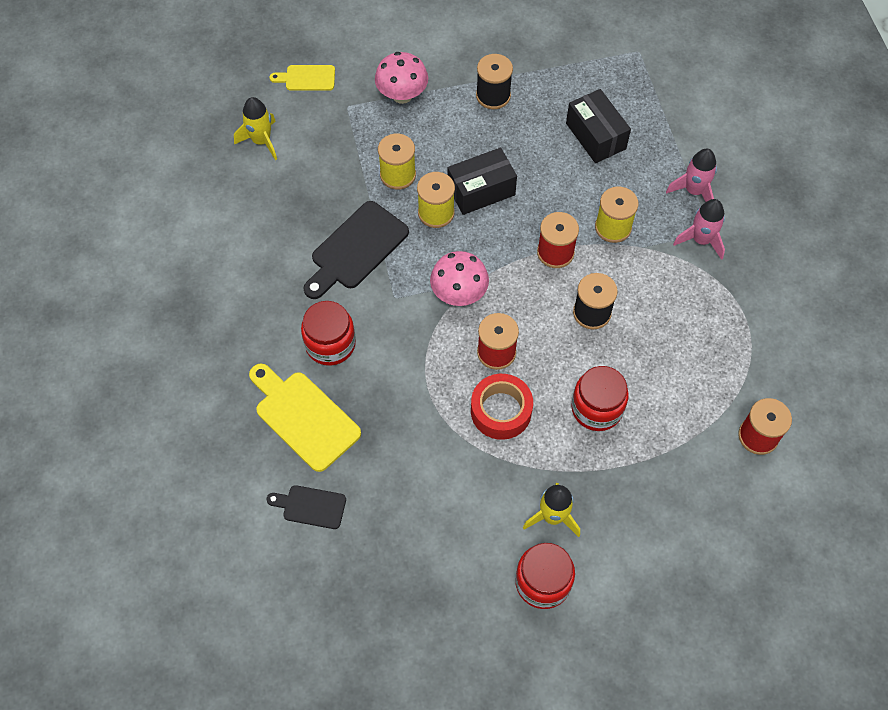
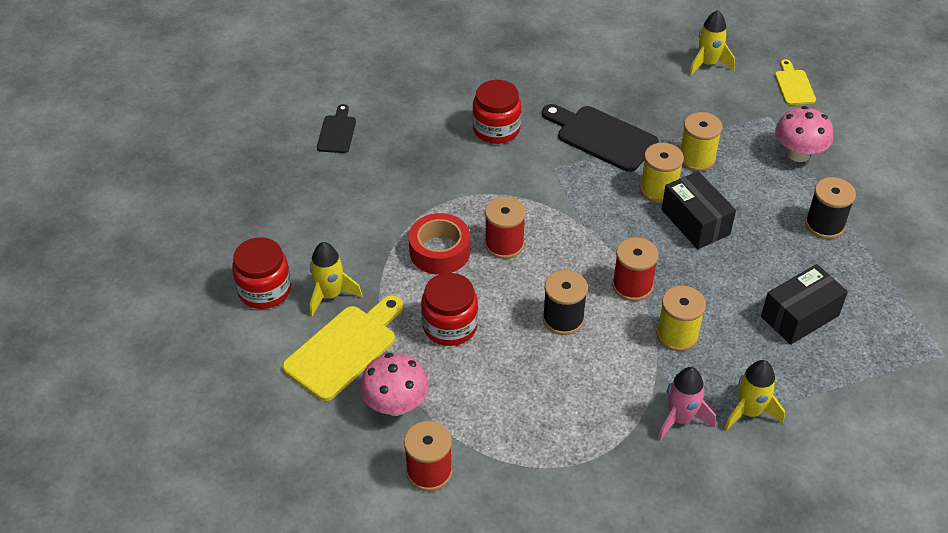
camera: 85 degrees right, 15 degrees down
(304, 417) = (421, 120): yellow cutting board -> yellow cutting board (345, 349)
(459, 294) = (566, 213): pink mushroom -> pink mushroom (396, 404)
(694, 191) = (749, 412): pink rocket -> yellow rocket

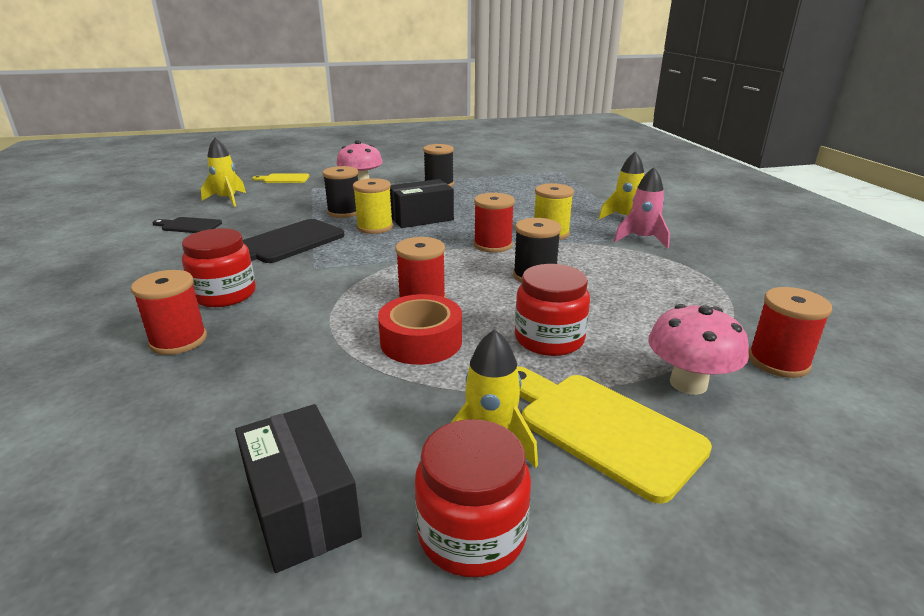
camera: 85 degrees left, 20 degrees down
(337, 132) = (100, 431): black cutting board -> black cutting board (189, 226)
(429, 128) = (178, 340): none -> red spool
(696, 158) = (344, 212): yellow spool -> black spool
(800, 316) = (528, 198): black box -> black box (302, 508)

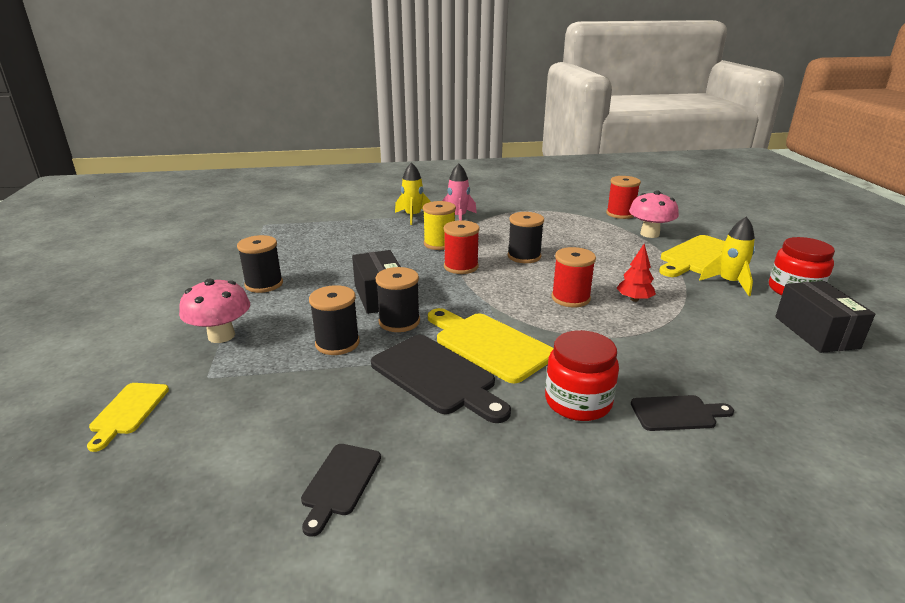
camera: 85 degrees left, 0 degrees up
(178, 340) = (677, 413): red spool -> black cutting board
(227, 199) = (213, 463): yellow rocket -> none
(302, 508) = (816, 332): black box -> black box turned 75 degrees counterclockwise
(329, 260) = (489, 344): none -> yellow cutting board
(375, 227) = (399, 322): yellow spool -> black spool
(421, 341) = (634, 299): red tape -> red tree
(549, 339) = (616, 260): red jar -> none

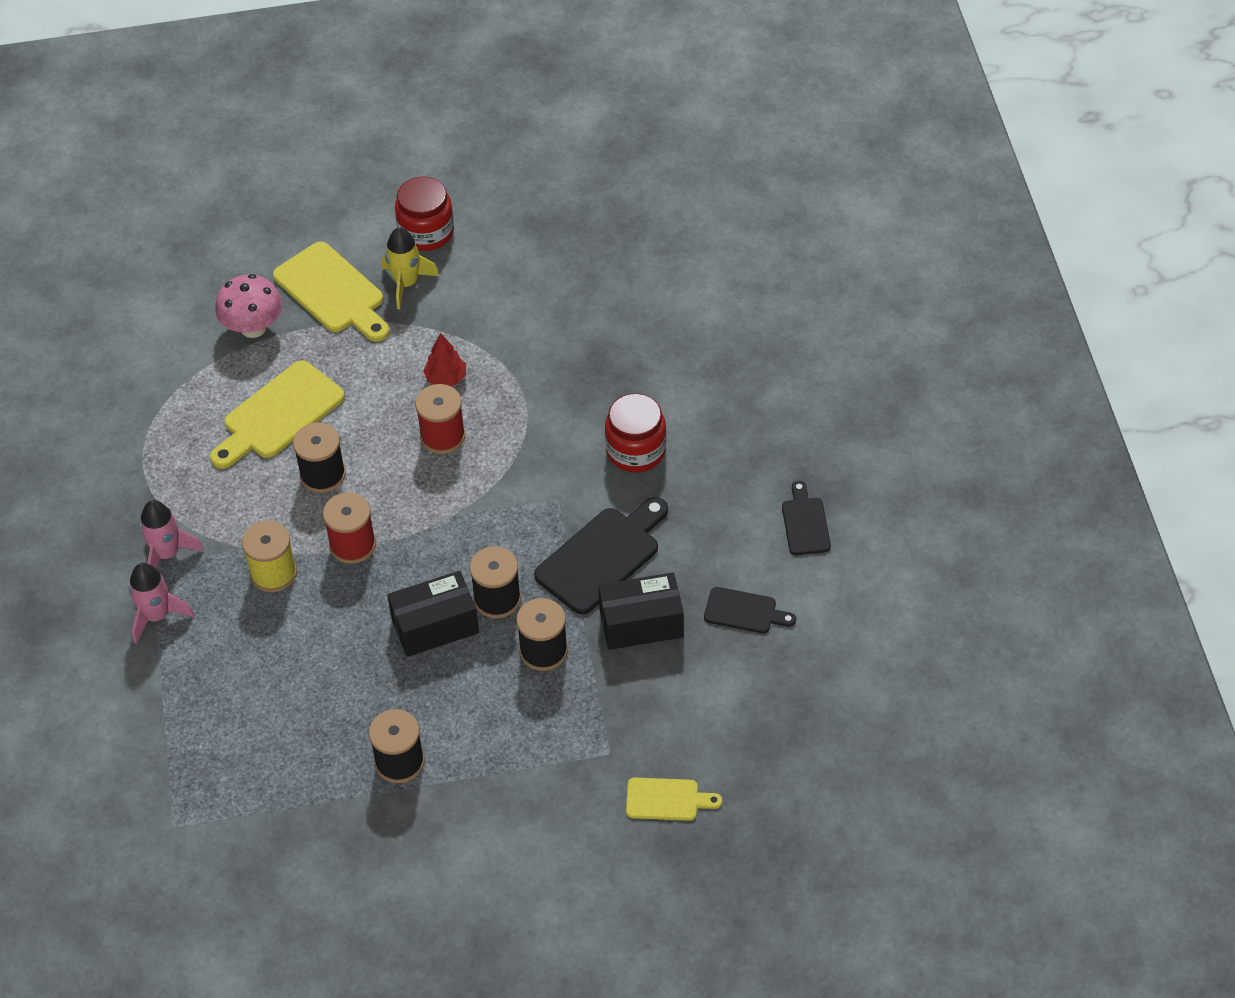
camera: 90 degrees left, 25 degrees up
(221, 336) = (530, 767): pink mushroom -> none
(413, 216) = (157, 616): yellow rocket -> pink rocket
(489, 344) = (543, 515): yellow cutting board -> yellow cutting board (278, 414)
(620, 214) = (170, 347): red spool -> none
(677, 413) = (649, 384): black cutting board -> black cutting board (805, 523)
(816, 332) = (516, 247): black box -> black box (641, 623)

